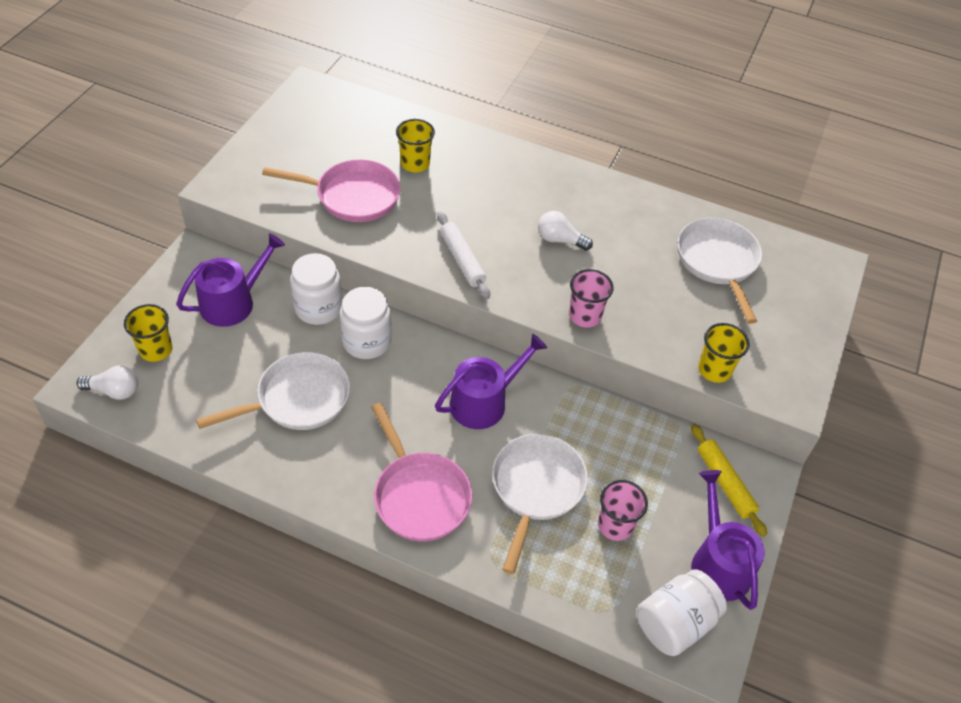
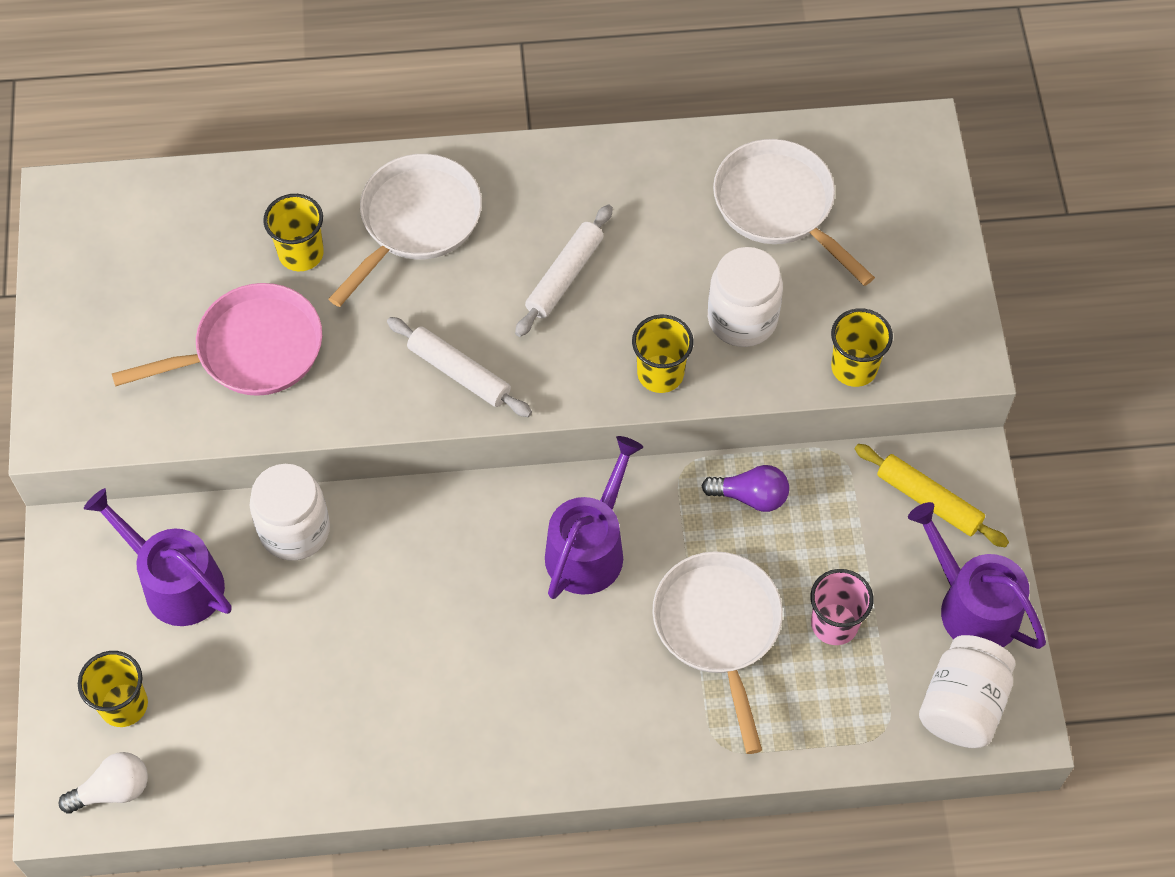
camera: 25 degrees left, 10 degrees up
(233, 302) = (175, 582): purple watering can -> purple watering can turned 75 degrees counterclockwise
(298, 399) = (357, 671): white pan -> white pan (416, 221)
(366, 341) = (390, 544): white jar -> white jar (742, 319)
(419, 496) = (588, 714): pink pan -> none
(559, 240) = (564, 276): white light bulb -> white rolling pin
(585, 316) = (660, 374): pink cup -> yellow cup
(606, 423) = (750, 496): none -> purple light bulb

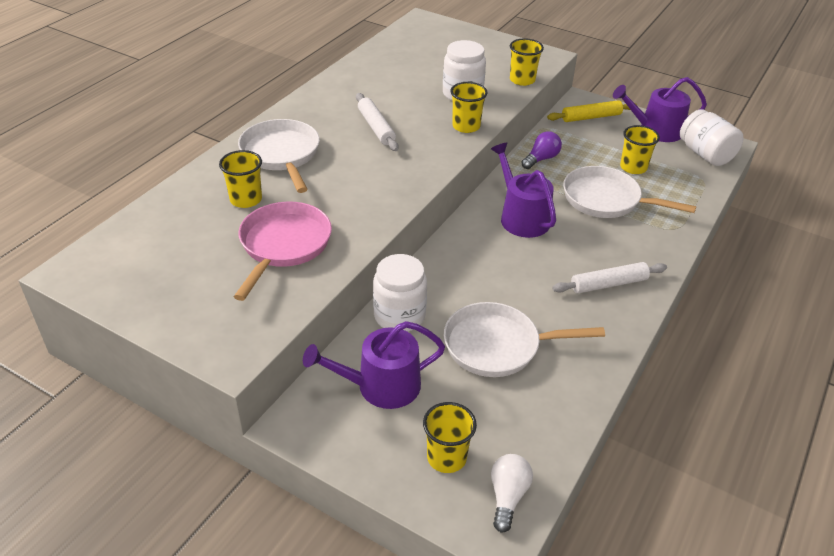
camera: 55 degrees left, 20 degrees down
(459, 373) = (391, 182): white rolling pin -> white rolling pin (608, 284)
(779, 206) = (414, 61): white pan -> white pan (497, 346)
(834, 624) = (633, 167): pink cup -> yellow cup

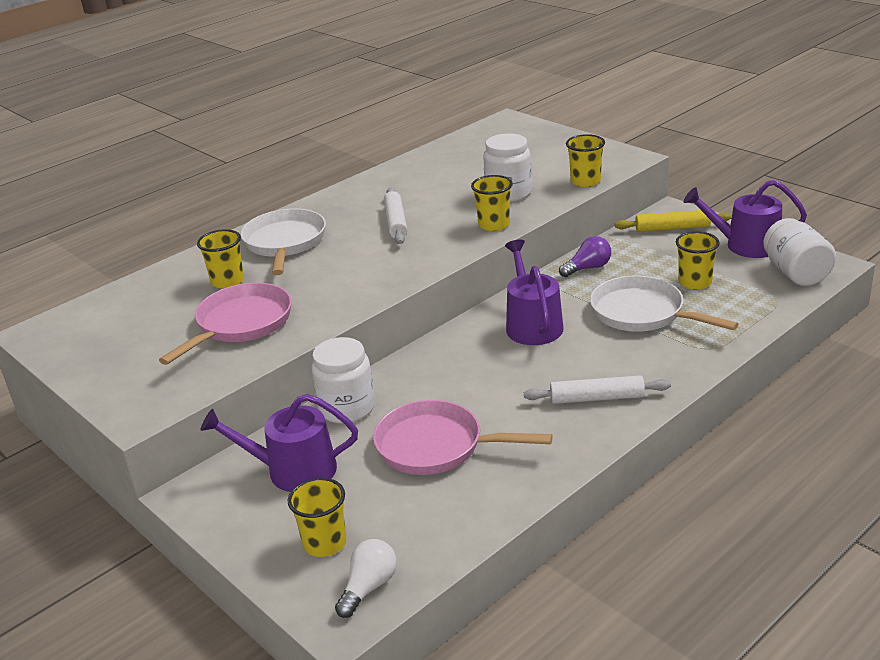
camera: 20 degrees right, 10 degrees down
(497, 346) = (436, 446): white pan -> pink pan

